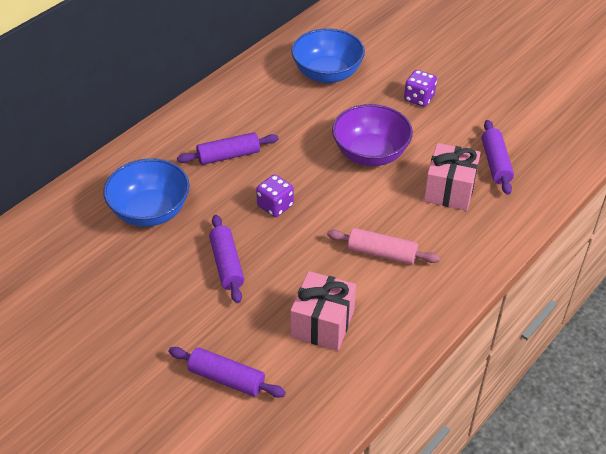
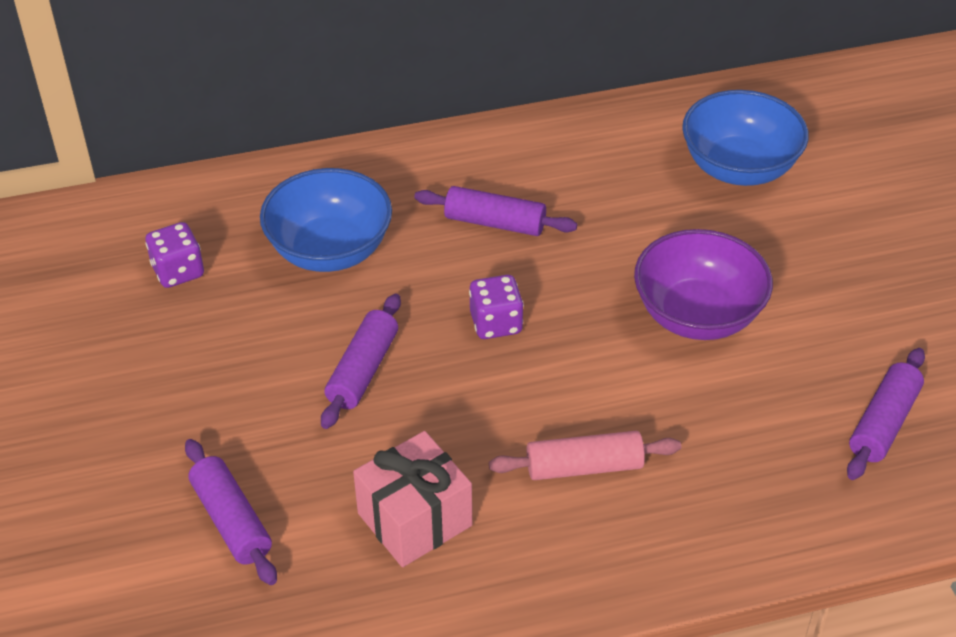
camera: 35 degrees right, 0 degrees up
(382, 253) = (584, 467): pink rolling pin -> pink rolling pin turned 60 degrees counterclockwise
(419, 98) = (849, 266): purple dice -> purple dice (178, 271)
(449, 190) = (770, 427): pink gift -> none

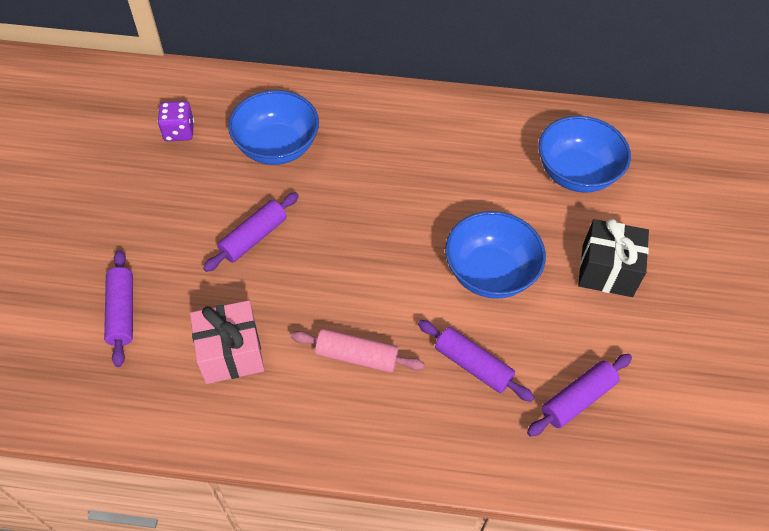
camera: 20 degrees right, 10 degrees up
(495, 223) = (391, 161): purple rolling pin -> purple rolling pin (473, 365)
(496, 323) = (354, 233): purple dice -> none
(697, 315) = (490, 273): purple bowl -> blue bowl
(837, 267) = (607, 270): none -> black gift

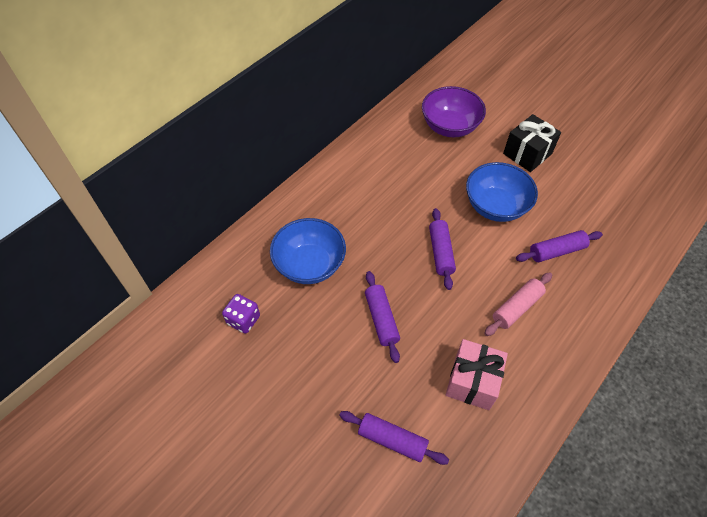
camera: 55 degrees left, 0 degrees up
(576, 173) = (449, 127): blue bowl -> purple bowl
(577, 399) = (605, 215): purple rolling pin -> purple rolling pin (440, 252)

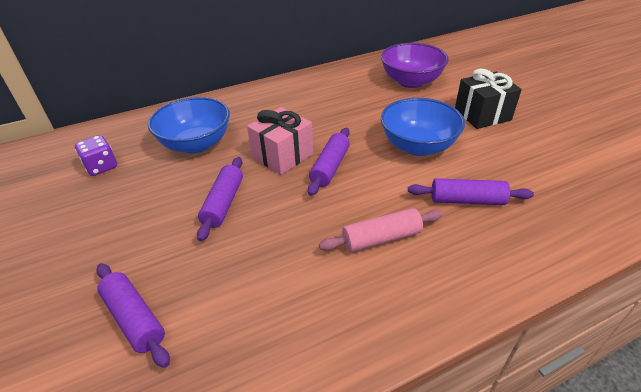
camera: 25 degrees right, 15 degrees down
(472, 381) = (273, 293): pink gift -> pink gift (282, 155)

